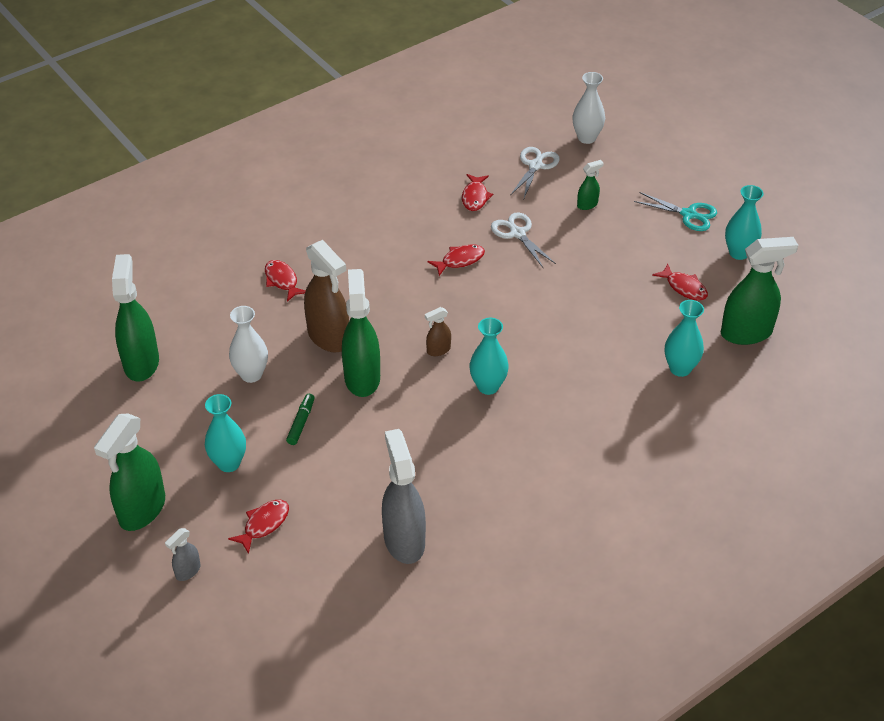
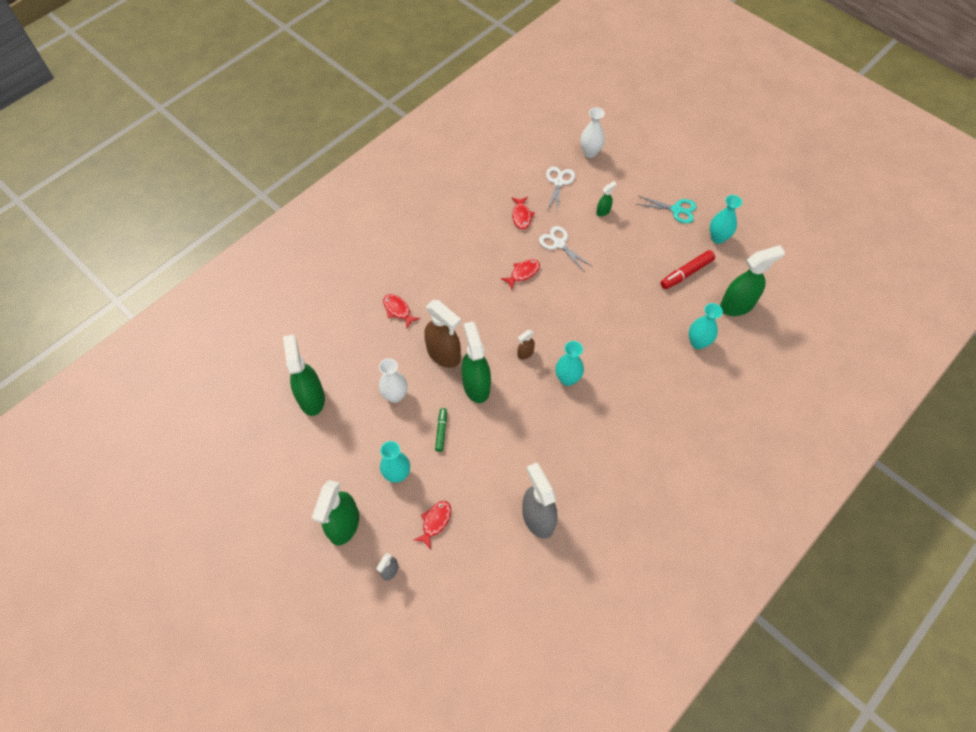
camera: 10 degrees left, 15 degrees up
(684, 287) = (686, 273): red fish -> red marker

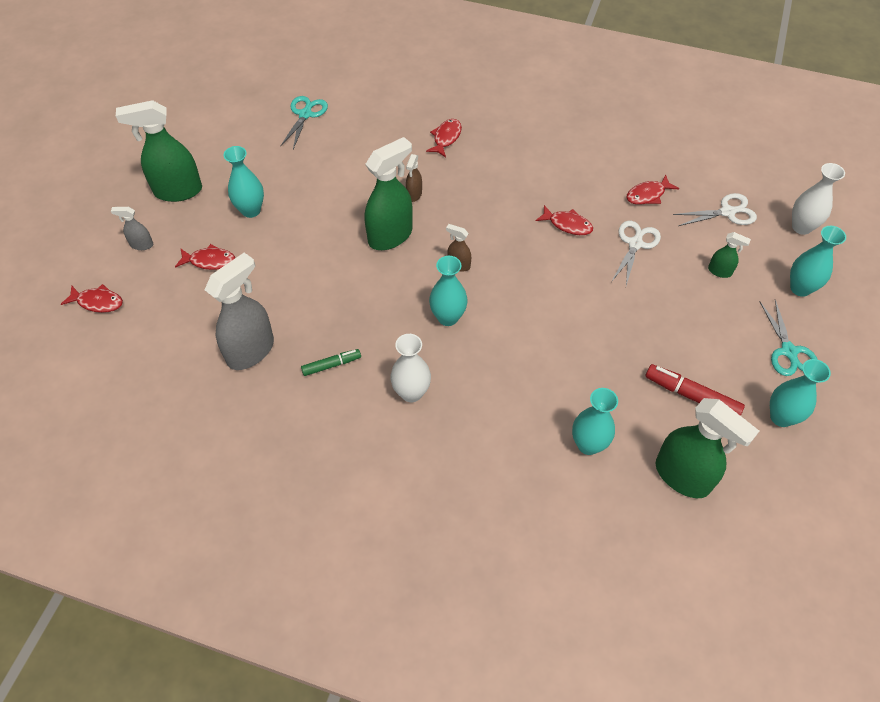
camera: 65 degrees right, 5 degrees down
(311, 398) = (305, 114): green spray bottle -> turquoise scissors
(395, 395) = (341, 174): white vase -> white vase (411, 392)
(435, 622) = (98, 302): none -> red fish
(441, 431) = (318, 227): green marker -> green marker (331, 365)
(444, 354) = (414, 194): brown spray bottle -> brown spray bottle, size x0.47
(635, 179) = (800, 288): none -> turquoise vase

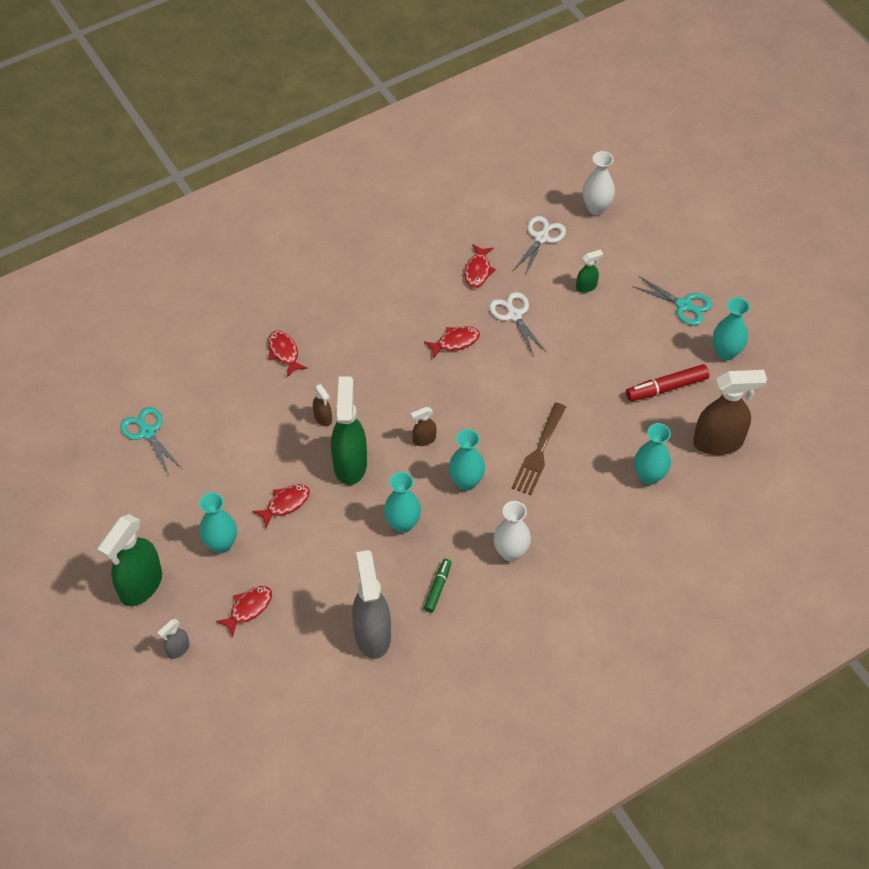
camera: 50 degrees left, 0 degrees up
(98, 302) = (212, 718): red fish -> red fish (285, 504)
(525, 347) = (538, 453): none -> brown fork
(682, 476) = (718, 442): green spray bottle -> brown spray bottle
(800, 288) = (643, 254): turquoise vase -> turquoise vase (403, 524)

